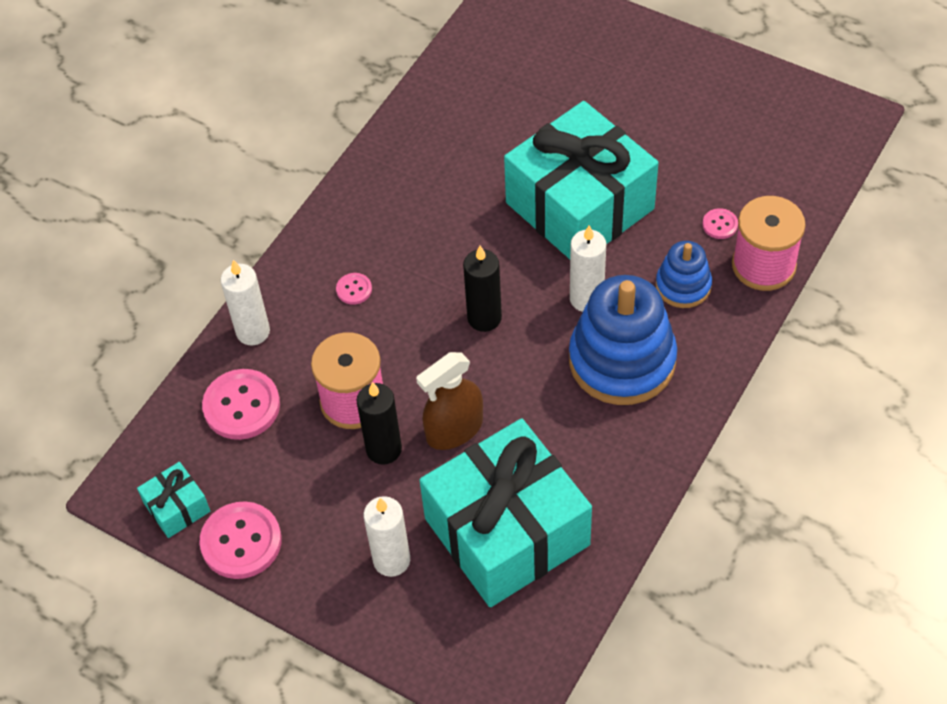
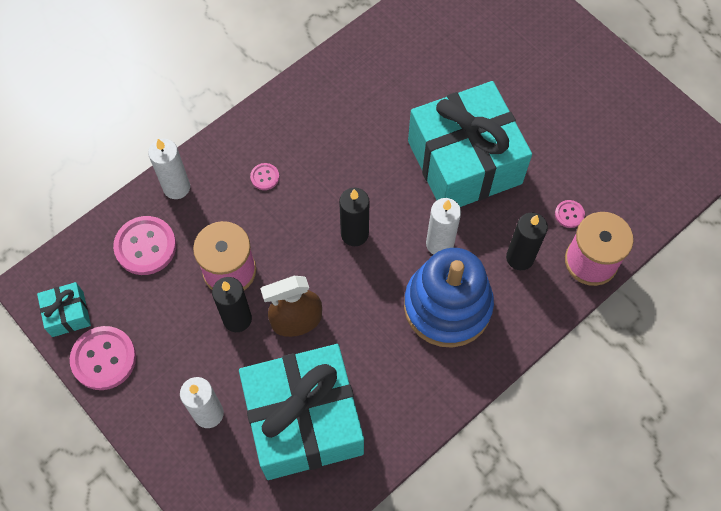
camera: 15 degrees right, 10 degrees up
(683, 286) = (520, 258): blue stacking toy -> black candle

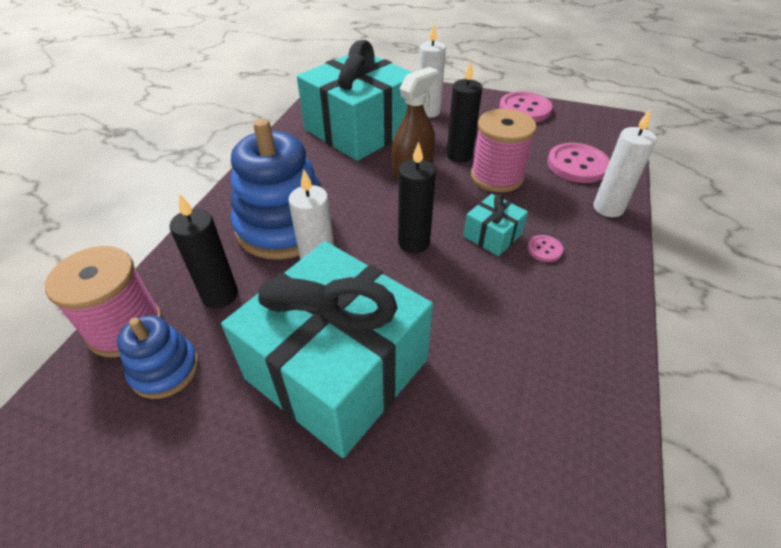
camera: 150 degrees right, 20 degrees down
(68, 314) = (576, 117): turquoise gift -> turquoise gift (492, 235)
(569, 214) = (165, 369): pink button -> blue stacking toy

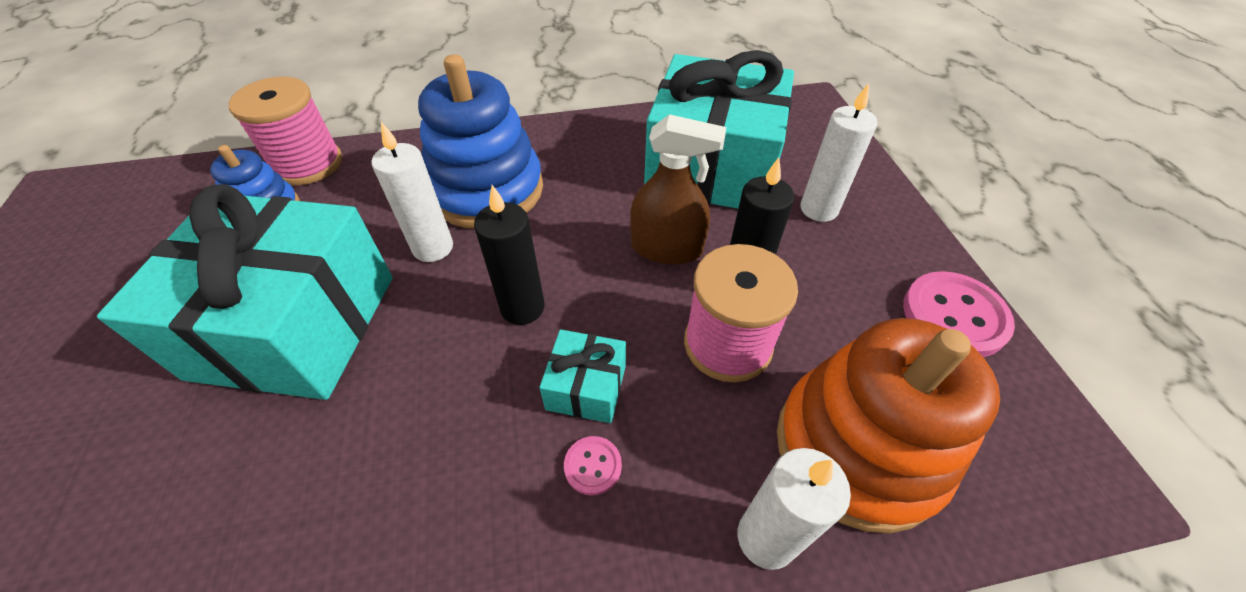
camera: 60 degrees right, 5 degrees up
(220, 295) = (367, 196): black candle -> none
(577, 165) = (857, 448): pink button -> orange stacking toy

